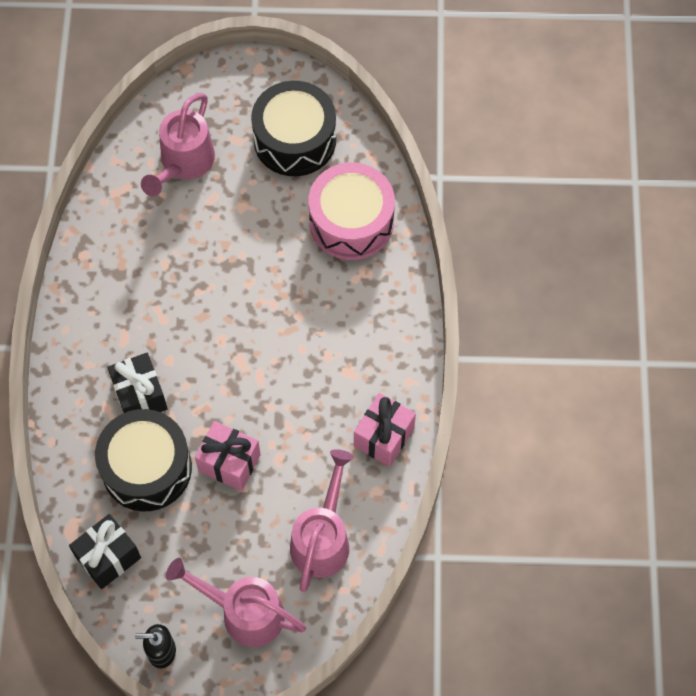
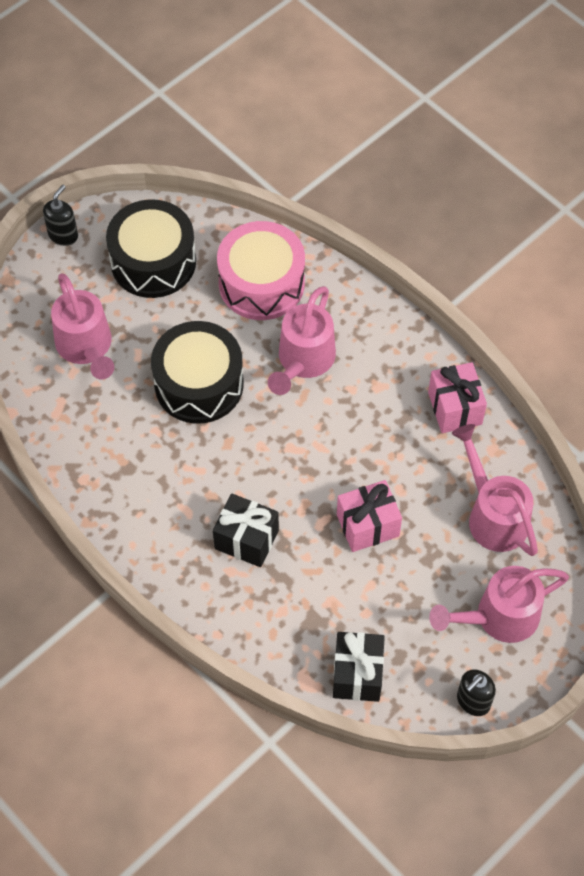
camera: 45 degrees left, 5 degrees down
(146, 468) = (311, 585): black drum -> black drum (199, 384)
(255, 67) = (63, 235): none -> black soap dispenser
(317, 305) = (303, 361): none -> pink watering can

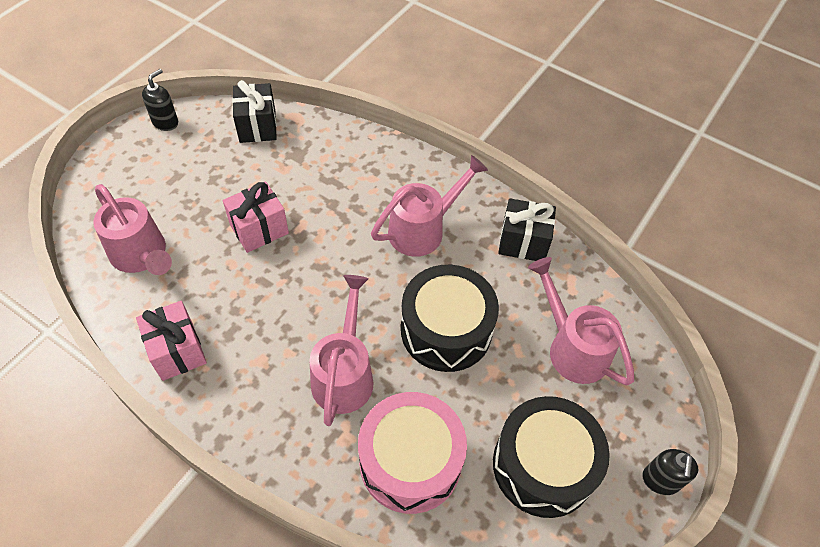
camera: 165 degrees right, 5 degrees down
(246, 539) = (364, 202): black gift -> black gift (523, 242)
(499, 617) = (141, 178): pink watering can -> pink watering can (423, 229)

